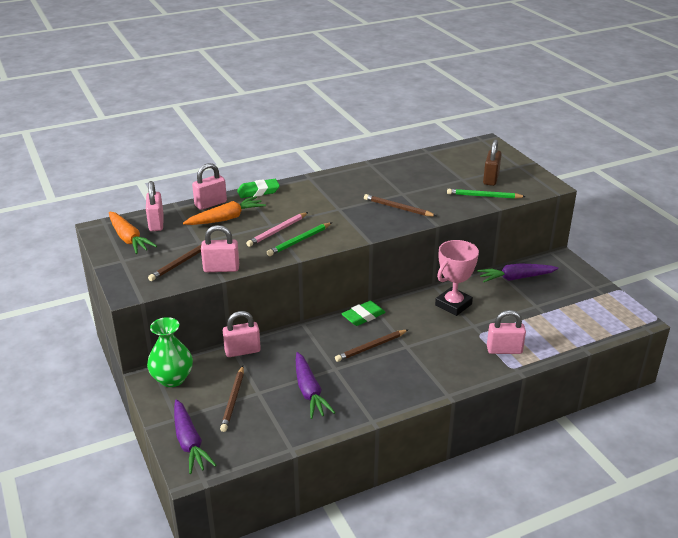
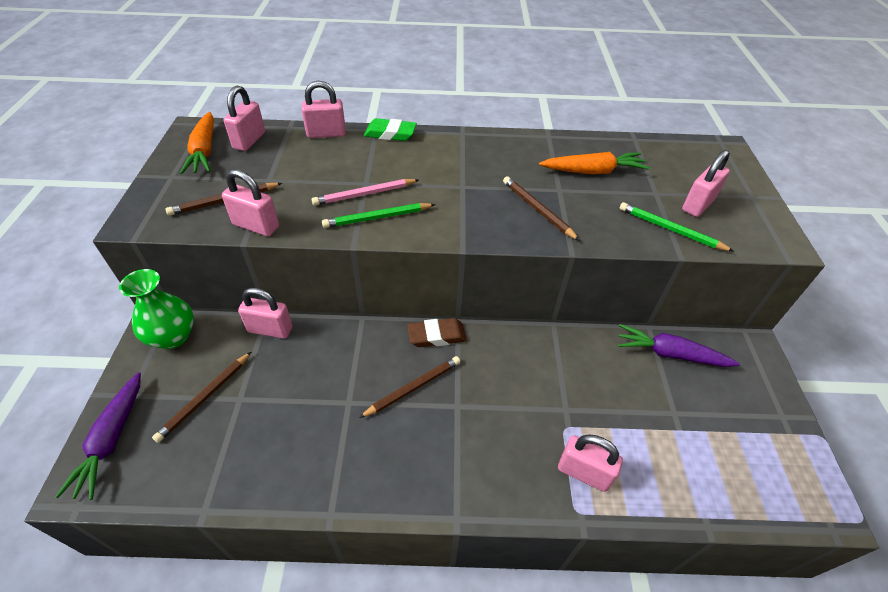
camera: 25 degrees right, 15 degrees up
(226, 218) = (325, 158): orange carrot -> orange carrot (593, 171)
(309, 392) = (293, 426): purple carrot -> none
(363, 316) = (437, 336): green eraser -> brown eraser
(371, 347) = (413, 387): brown pencil -> brown pencil turned 150 degrees clockwise
(453, 305) = (559, 364): pink trophy -> none
(490, 179) = (697, 205): brown padlock -> pink padlock

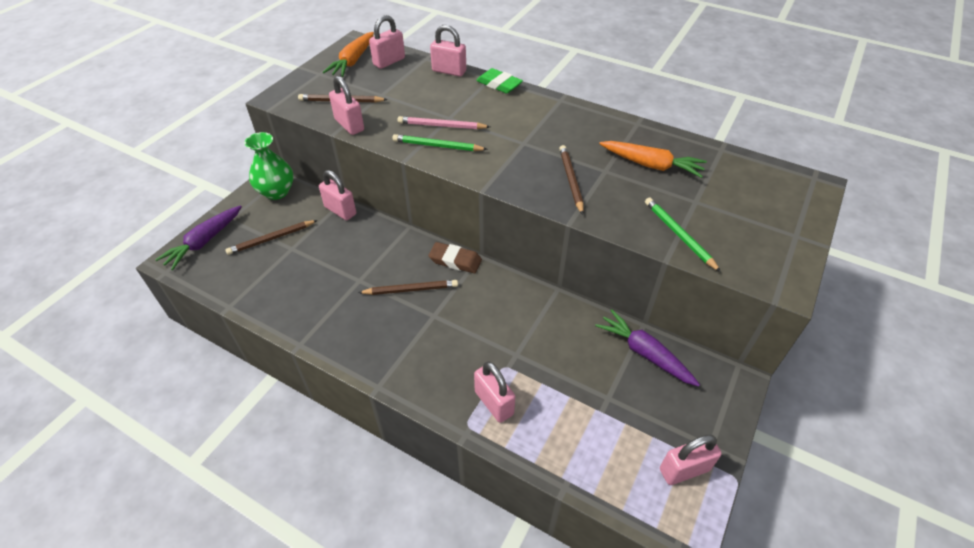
camera: 30 degrees right, 0 degrees up
(697, 205) = (728, 224): pink padlock -> pink padlock (684, 469)

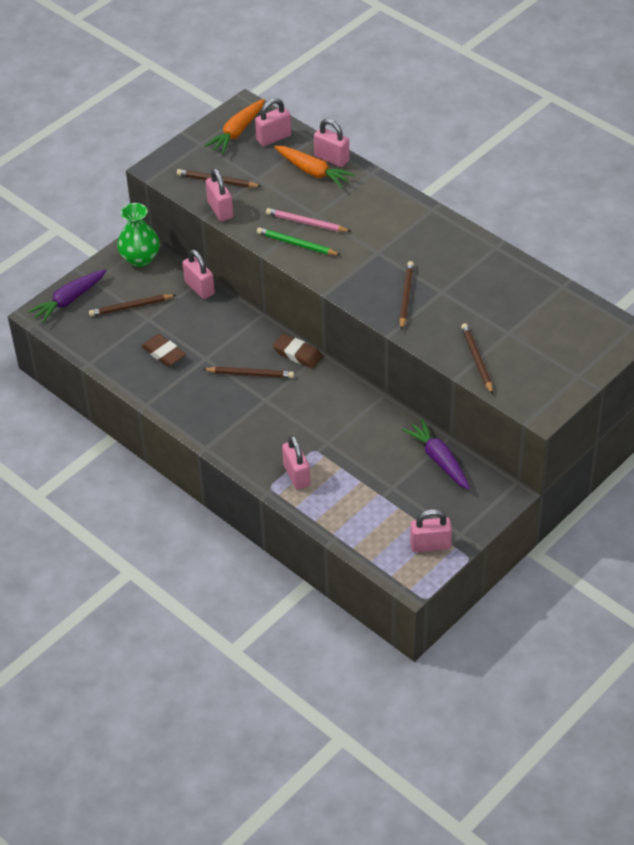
camera: 15 degrees right, 0 degrees up
(312, 281) = (163, 353): none -> brown eraser
(499, 84) = (377, 182): green eraser -> none
(651, 165) = (487, 293): orange carrot -> orange carrot (313, 172)
(679, 235) = (477, 360): green pencil -> brown pencil

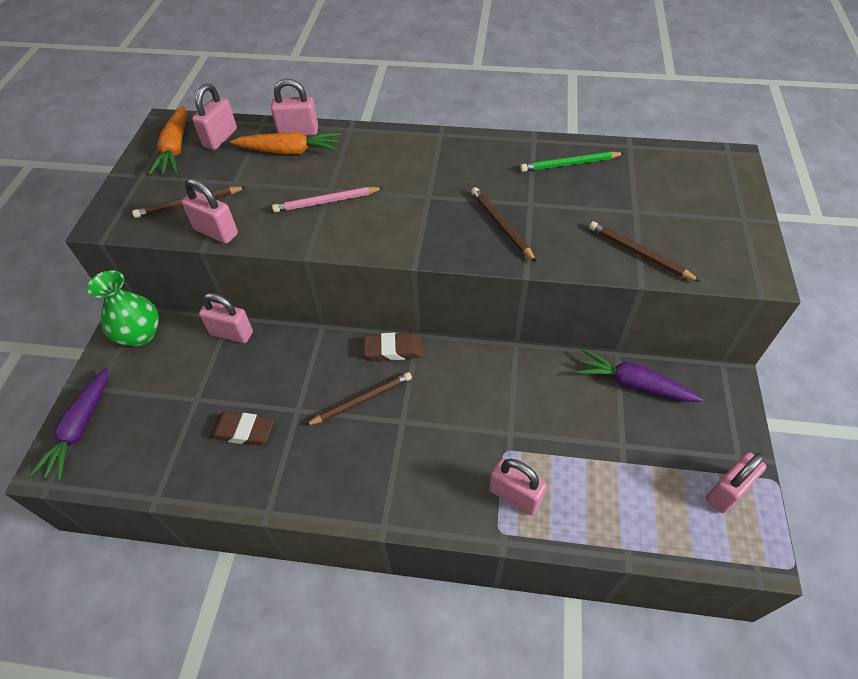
camera: 35 degrees left, 5 degrees up
(131, 307) = (165, 395): brown pencil -> none
(296, 244) = (335, 228): green pencil -> green pencil (569, 164)

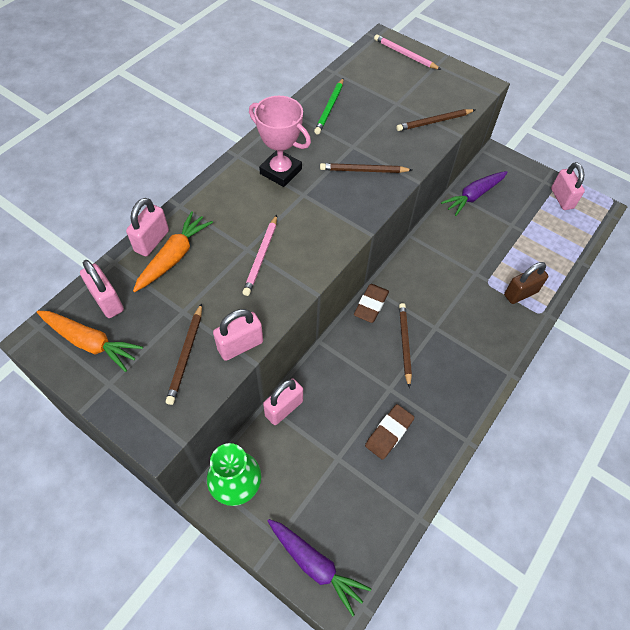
camera: 65 degrees left, 5 degrees up
(445, 169) = (280, 171): none -> pink trophy
(515, 495) = (520, 293): pink padlock -> brown padlock
(728, 186) = (405, 54): none -> pink pencil

